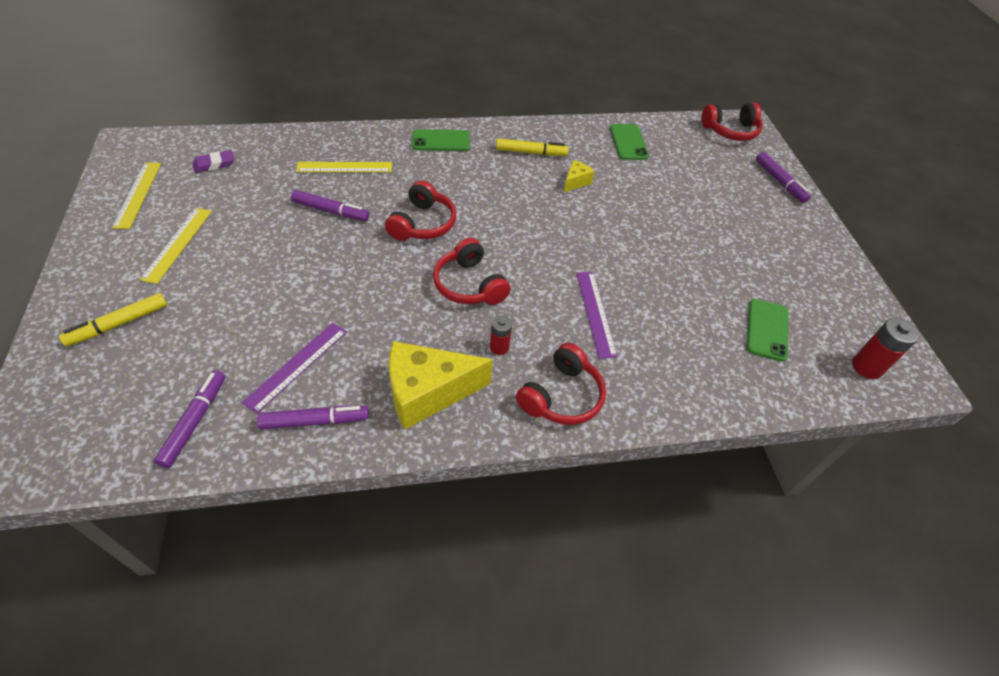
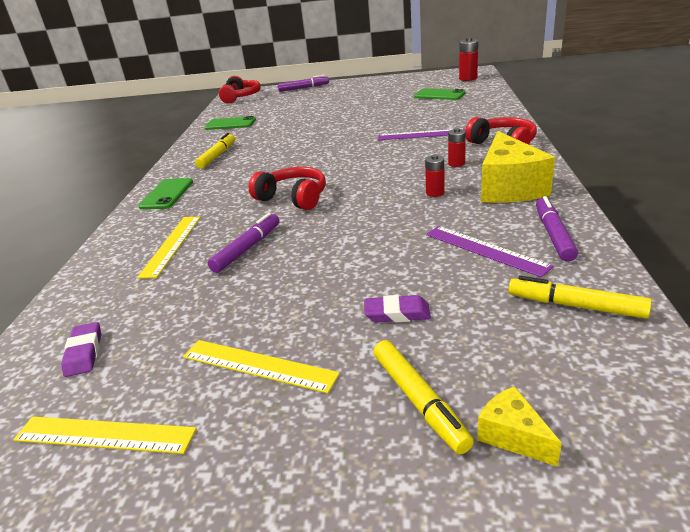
camera: 70 degrees left, 20 degrees down
(194, 421) = (575, 306): purple marker -> yellow marker
(215, 309) = (397, 313): none -> purple eraser
(422, 328) = (435, 193): none -> red battery
(469, 285) = (383, 176): red headphones -> none
(576, 182) = (269, 140): yellow cheese -> yellow cheese (512, 436)

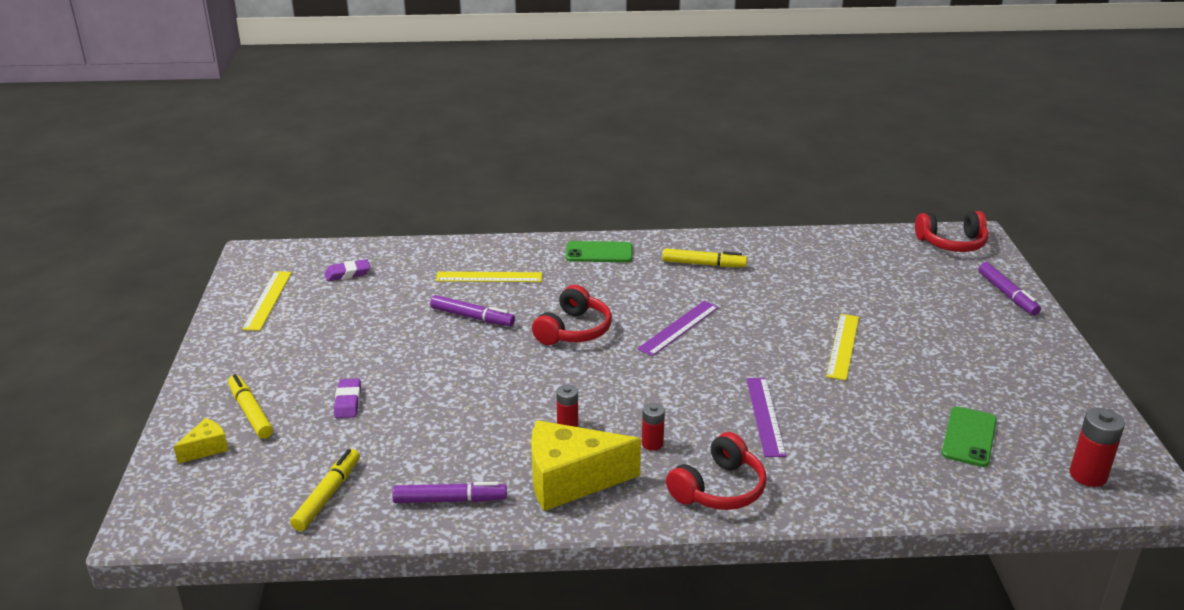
camera: 80 degrees right, 0 degrees up
(230, 124) = (822, 254): green phone -> none
(258, 365) = (309, 344): yellow ruler -> yellow ruler (843, 346)
(419, 400) = (250, 412): yellow marker -> yellow marker turned 90 degrees clockwise
(485, 250) = (432, 453): purple ruler -> purple ruler (679, 328)

